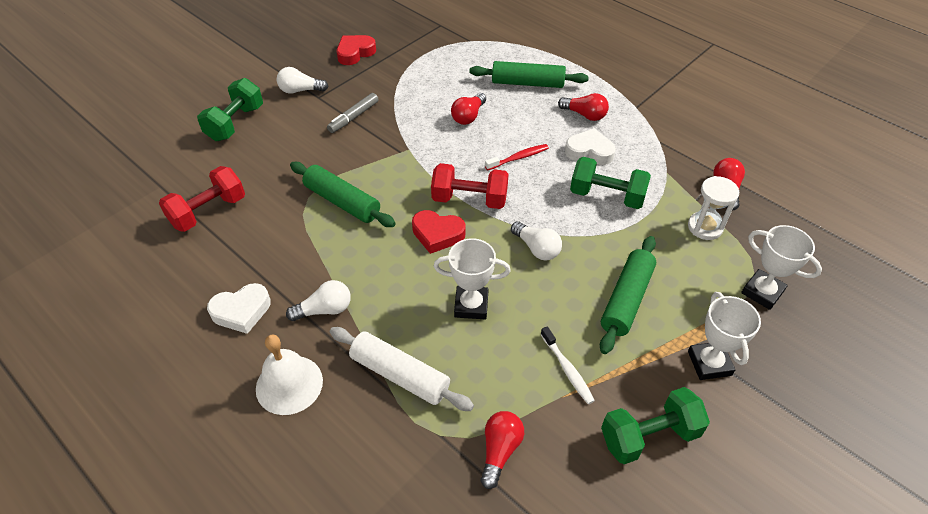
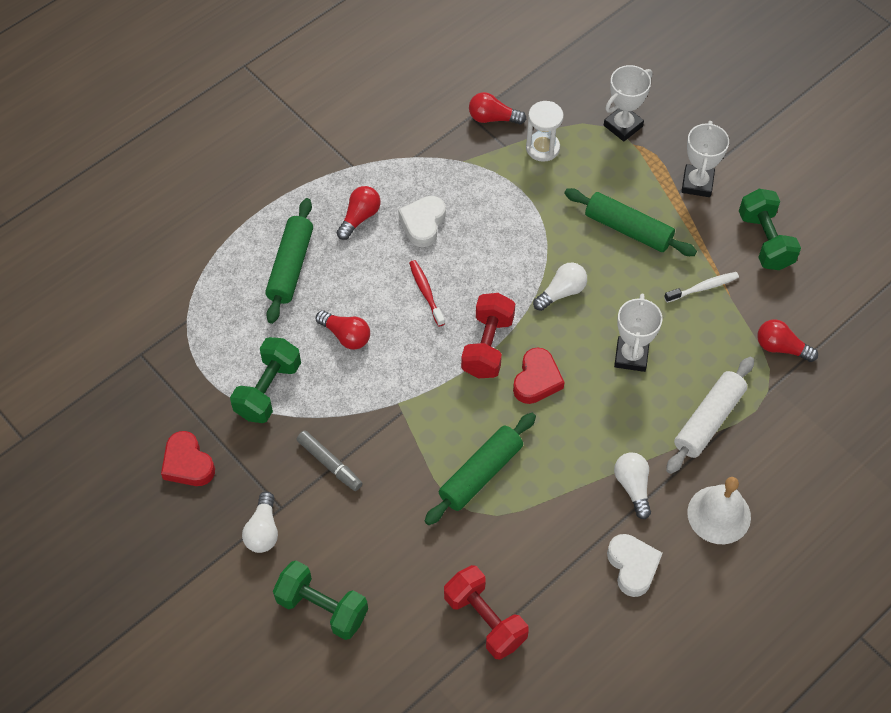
camera: 85 degrees left, 10 degrees up
(606, 196) = (493, 220): green dumbbell -> green dumbbell (268, 390)
(709, 363) = (697, 183): white trophy -> white trophy turned 75 degrees counterclockwise

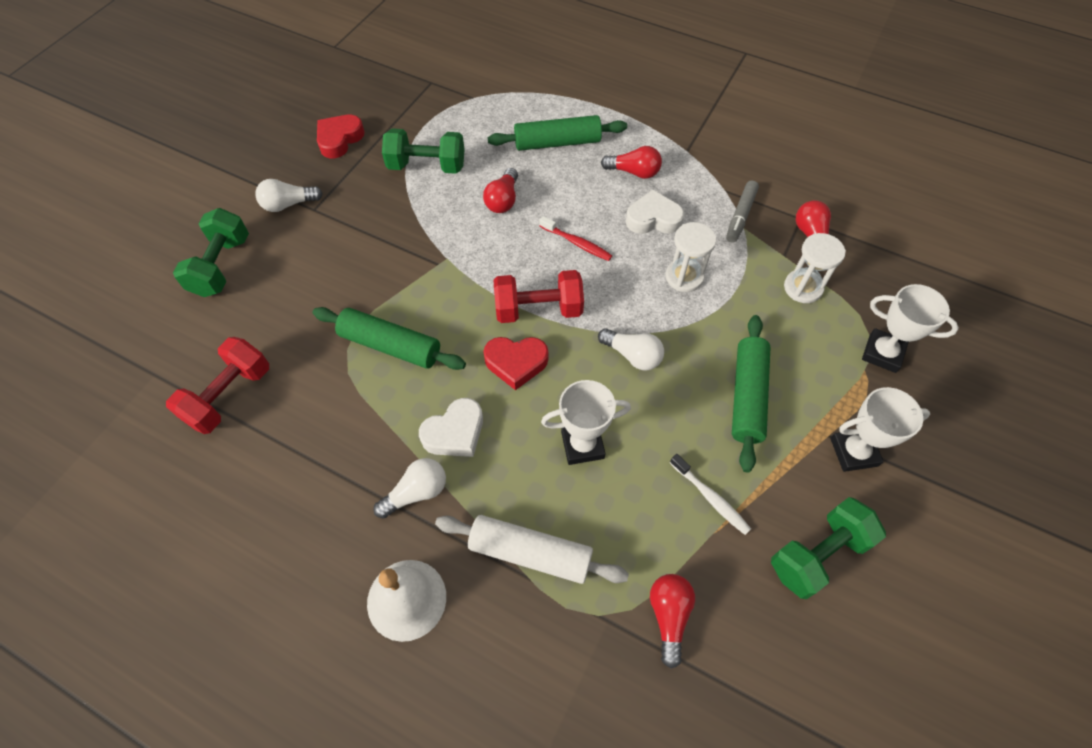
camera: 70 degrees right, 0 degrees up
(329, 464) = (367, 228): grey marker -> grey marker (740, 216)
(426, 292) = (577, 243): red toothbrush -> red toothbrush turned 75 degrees clockwise
(497, 225) = (684, 277): none -> white hourglass
(632, 566) = (317, 519): white heart -> white heart (455, 432)

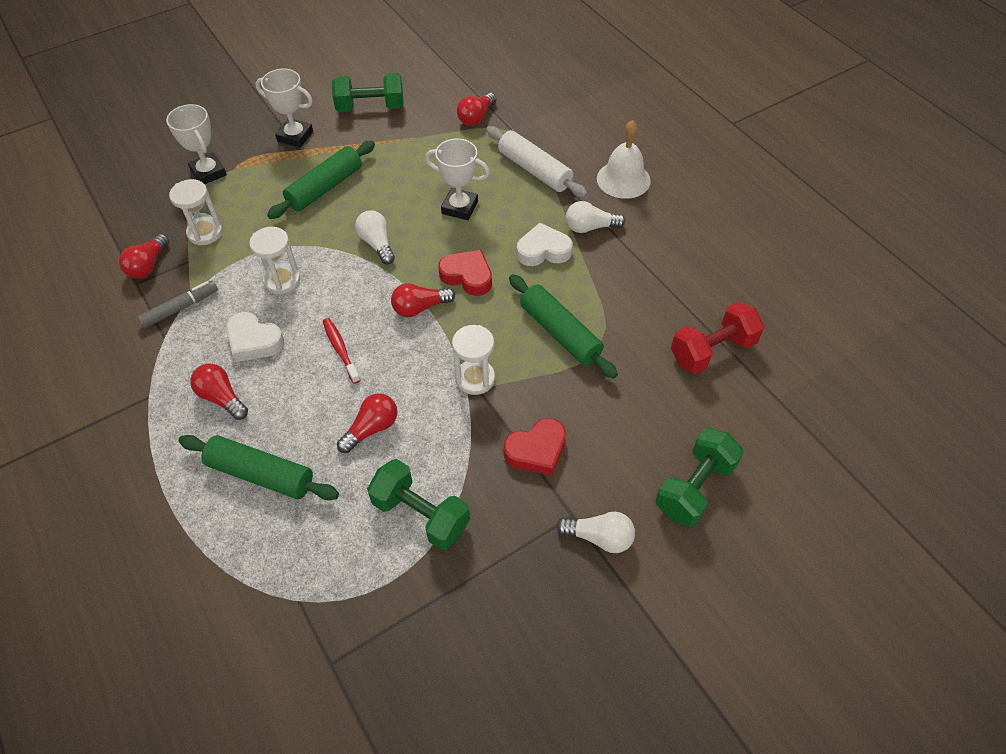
camera: 150 degrees left, 5 degrees down
(339, 139) = (500, 615): red heart -> red heart (536, 450)
(446, 270) = (475, 378): none -> white hourglass
(538, 309) = (420, 308): red dumbbell -> red light bulb
(710, 498) = (404, 151): white toothbrush -> none

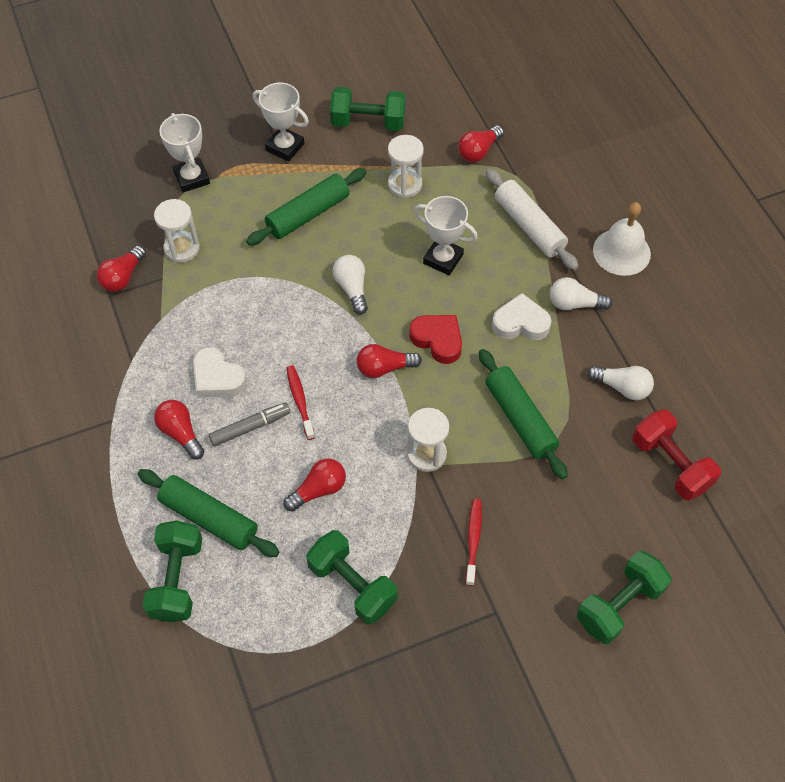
camera: 10 degrees right, 5 degrees up
(180, 308) = (150, 330): grey marker -> grey marker (250, 427)
(233, 541) = (177, 579): none -> green dumbbell
(282, 280) = (252, 315): white hourglass -> white hourglass (405, 184)
(536, 450) = (473, 540): red heart -> red toothbrush
(599, 537) = (516, 637): white light bulb -> white light bulb (622, 387)
(712, 350) = (670, 464): red dumbbell -> red dumbbell turned 75 degrees clockwise

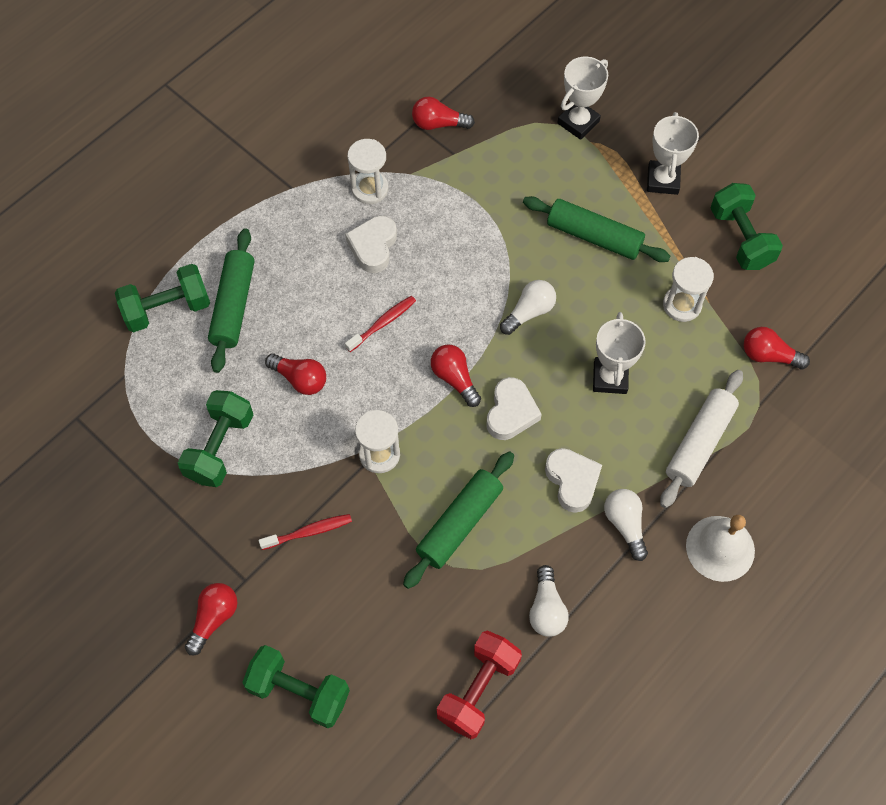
camera: 65 degrees right, 5 degrees up
(181, 433) = (304, 245): red light bulb -> red light bulb (214, 618)
(182, 248) = (494, 153): white hourglass -> white hourglass (370, 189)
(250, 427) = (336, 296): grey marker -> none
(438, 340) = (511, 412): red heart -> white heart

